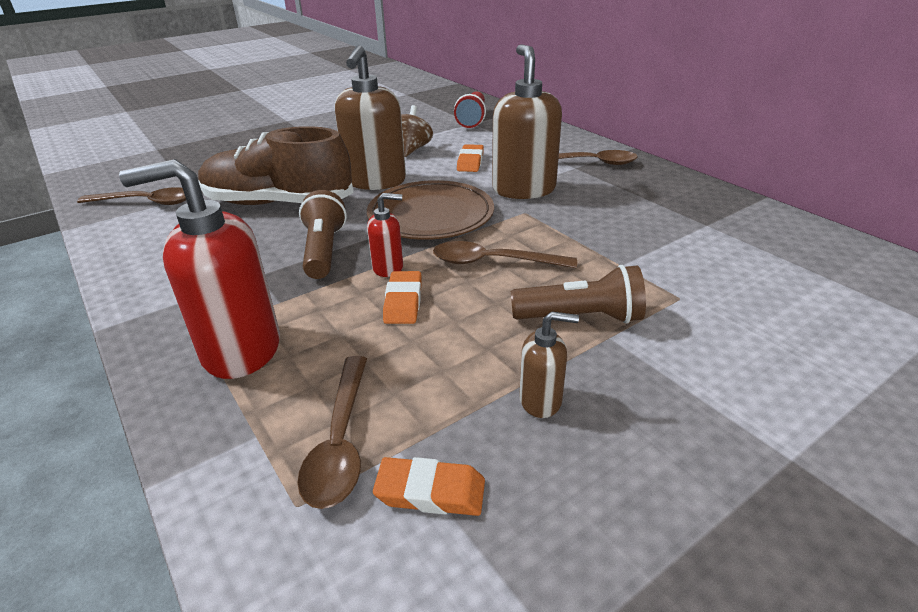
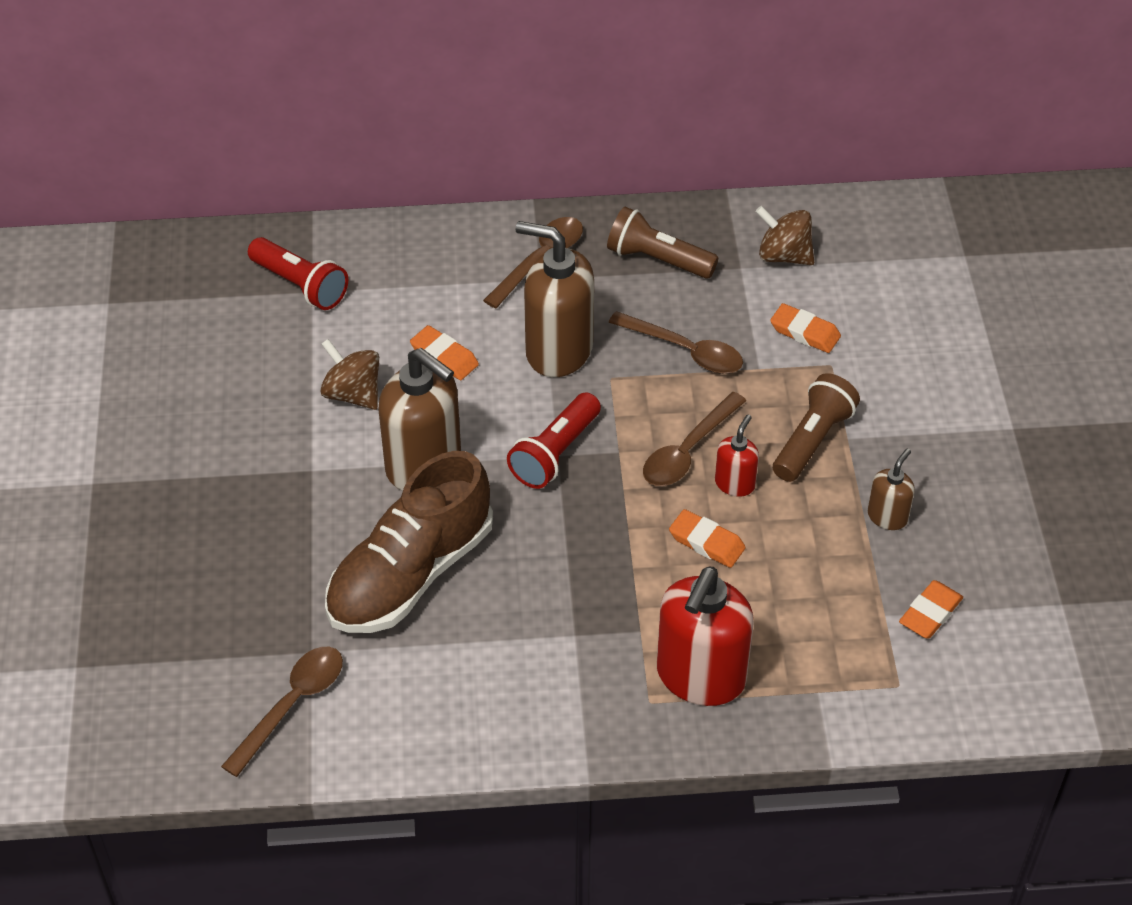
camera: 60 degrees left, 15 degrees up
(324, 251) = (565, 568): brown flashlight -> brown flashlight (658, 259)
(340, 442) = (856, 644): brown spoon -> brown spoon (685, 351)
(388, 268) = (639, 530): red soap dispenser -> red soap dispenser (735, 483)
(431, 215) = (555, 453): brown plate -> red flashlight
(693, 272) = (805, 332): none -> orange eraser
(752, 237) = (783, 255): none -> brown spinning top

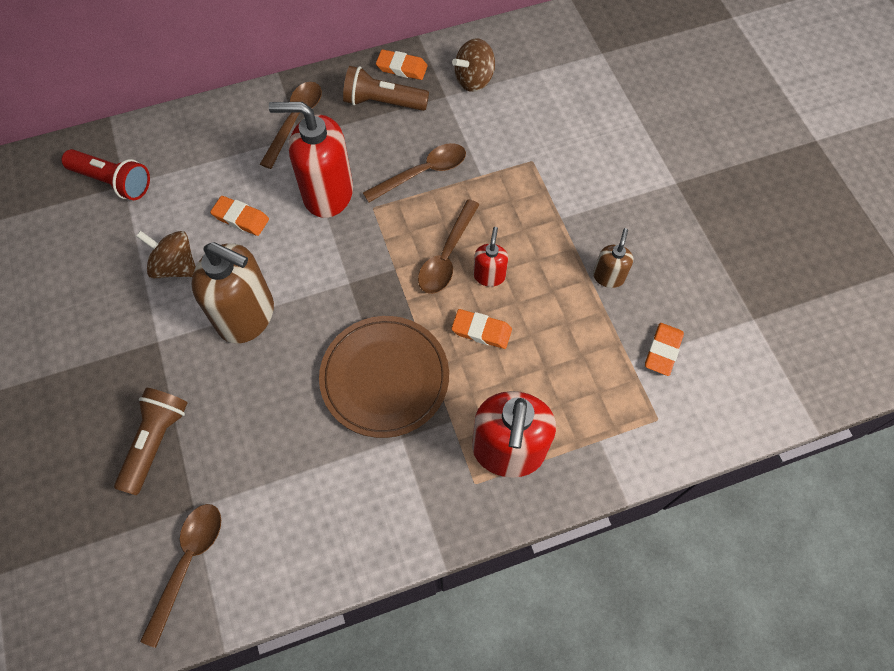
camera: 15 degrees left, 15 degrees up
(410, 574) = (258, 416): brown shoe -> none
(555, 453) = (346, 281): red flashlight -> none
(558, 350) = (327, 193): brown soap dispenser -> red soap dispenser
(572, 567) = (384, 378): none -> brown plate
(685, 351) = (423, 172): brown spoon -> brown spoon turned 45 degrees counterclockwise
(783, 255) = (474, 80): brown spinning top -> brown spinning top turned 45 degrees counterclockwise
(805, 332) = (506, 138): orange eraser -> orange eraser (402, 68)
(812, 440) = (536, 226): brown flashlight -> brown flashlight (156, 442)

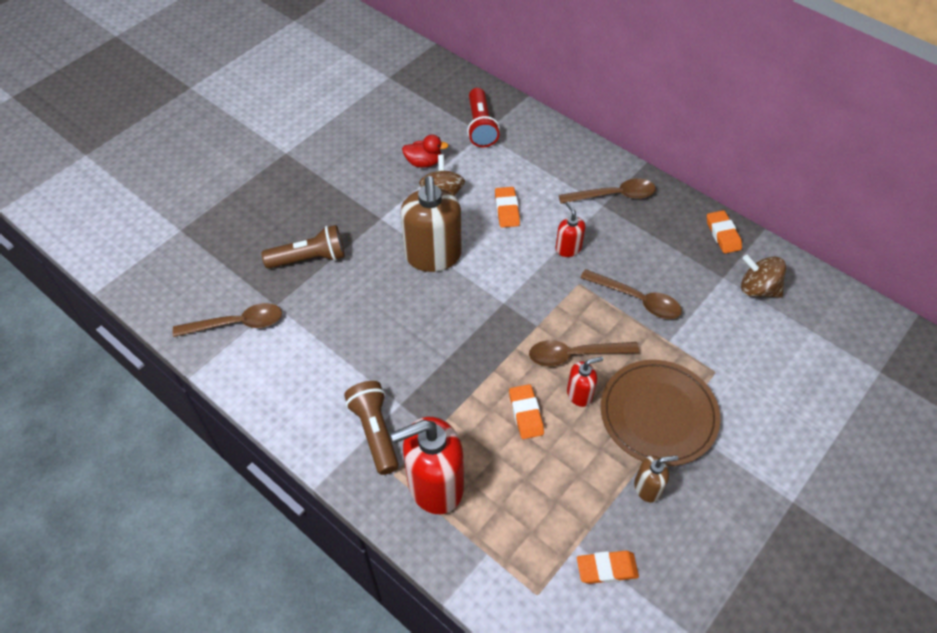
camera: 60 degrees right, 10 degrees down
(116, 260) = (424, 162): none -> red duck
(327, 193) = (568, 248): red soap dispenser -> red soap dispenser, size x0.49
(383, 102) = (679, 239): brown flashlight -> brown flashlight (375, 432)
(384, 378) = (441, 367): brown plate -> brown plate (658, 414)

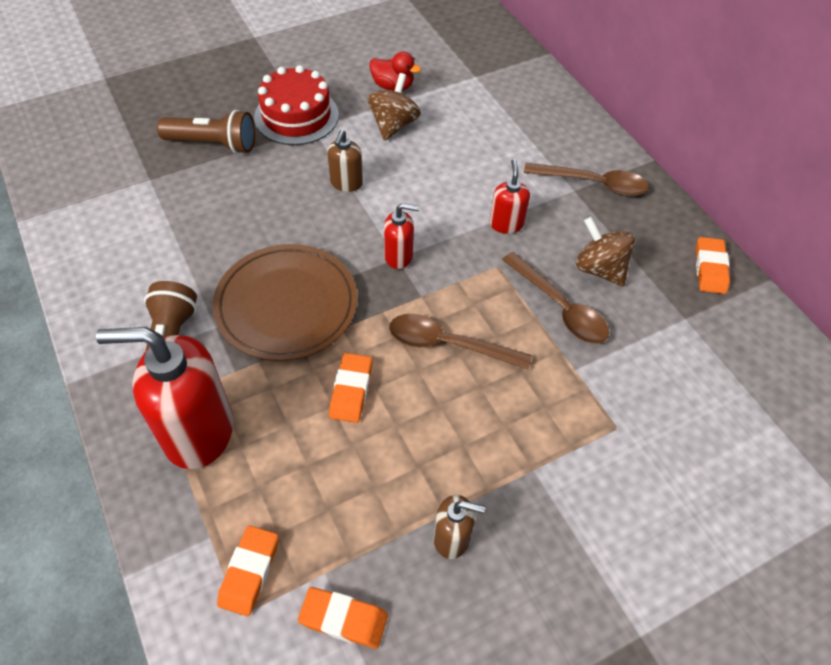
camera: 20 degrees right, 0 degrees up
(237, 323) = (99, 184): brown spoon -> none
(362, 212) = (296, 116): none -> red cake
(433, 256) = (346, 183): brown soap dispenser -> brown soap dispenser, size x0.49
(480, 126) = (477, 69): red flashlight -> none
(507, 209) = (457, 161): orange eraser -> orange eraser (249, 572)
(579, 394) = (429, 391): red soap dispenser -> red soap dispenser (399, 256)
(658, 414) = (514, 452): brown plate -> brown plate (286, 305)
(757, 289) = (725, 347): brown spinning top -> brown spinning top (599, 269)

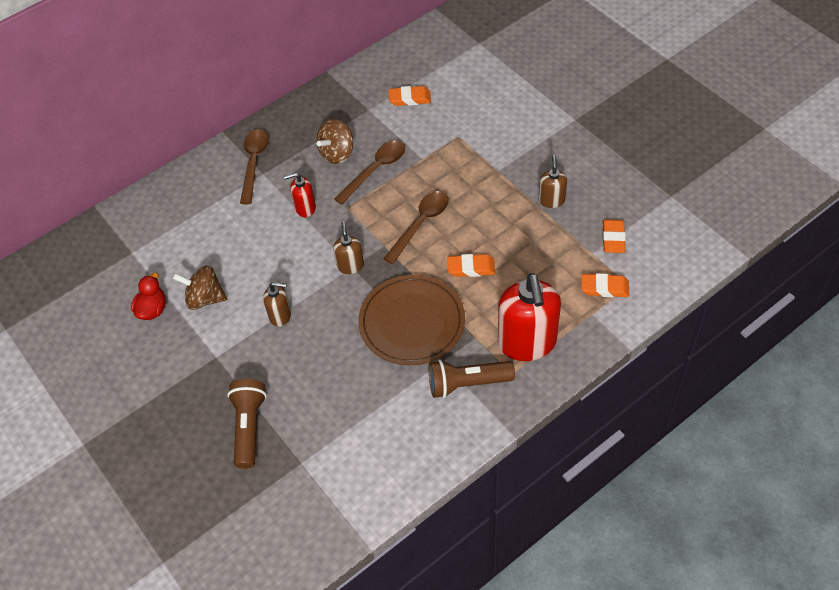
camera: 95 degrees left, 0 degrees up
(296, 116) = (202, 373): red cake -> none
(399, 256) = (350, 265): red soap dispenser -> brown soap dispenser
(447, 344) = (421, 224): brown spoon -> brown spoon turned 150 degrees counterclockwise
(710, 268) = (324, 99): orange eraser -> orange eraser (409, 98)

